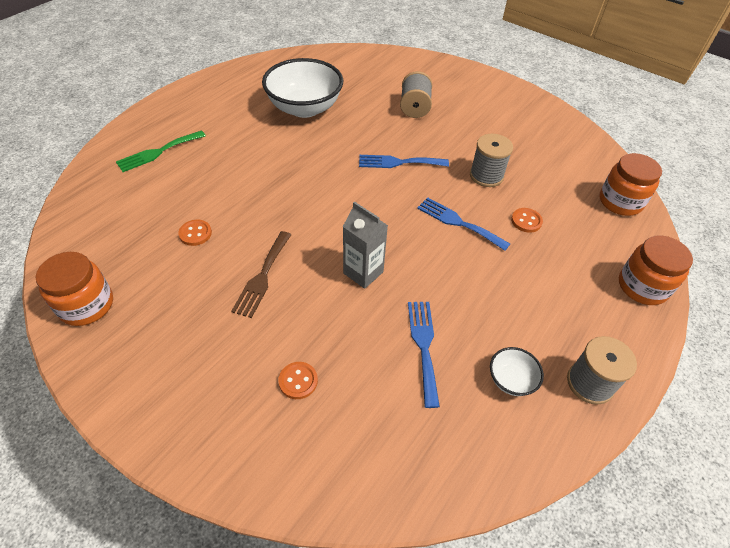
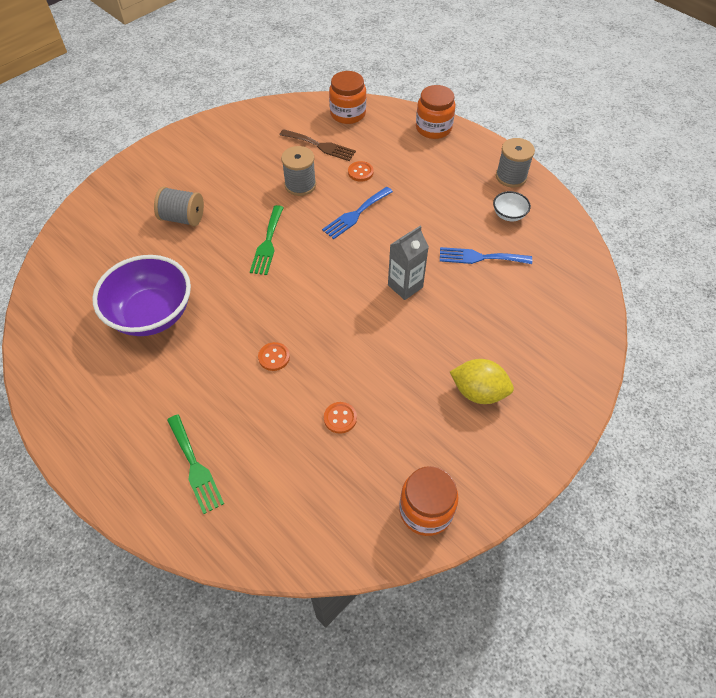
camera: 80 degrees left, 5 degrees up
(220, 348) = (478, 392): none -> yellow lemon
(262, 277) = (403, 360): brown fork -> brown fork (320, 146)
(298, 381) = (510, 338): orange button -> orange button (274, 357)
(304, 108) = (152, 314): white bowl -> purple bowl
(398, 162) = (267, 243): blue fork -> green fork

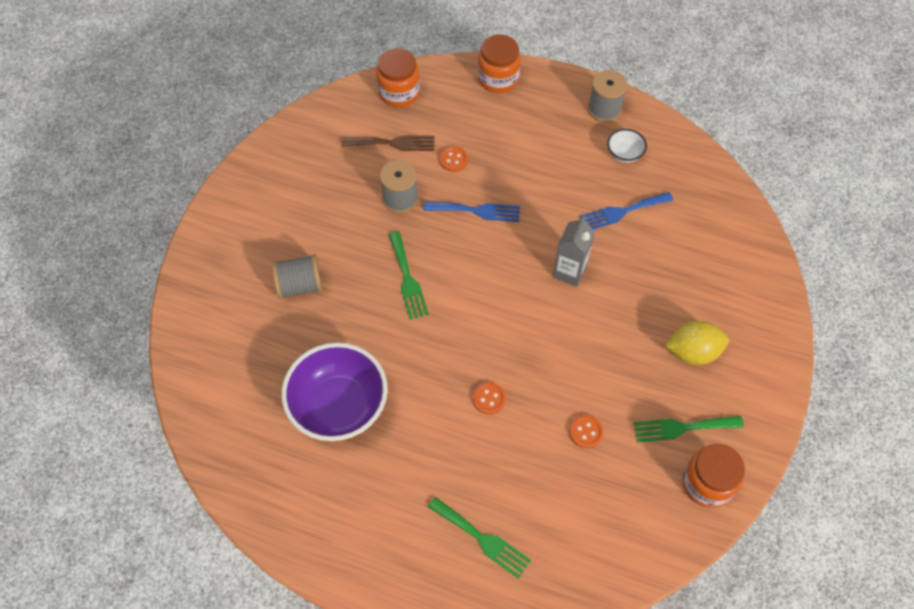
camera: 25 degrees left, 5 degrees up
(355, 214) = (477, 211): blue fork -> blue fork turned 105 degrees counterclockwise
(431, 452) = (682, 428): none -> green fork

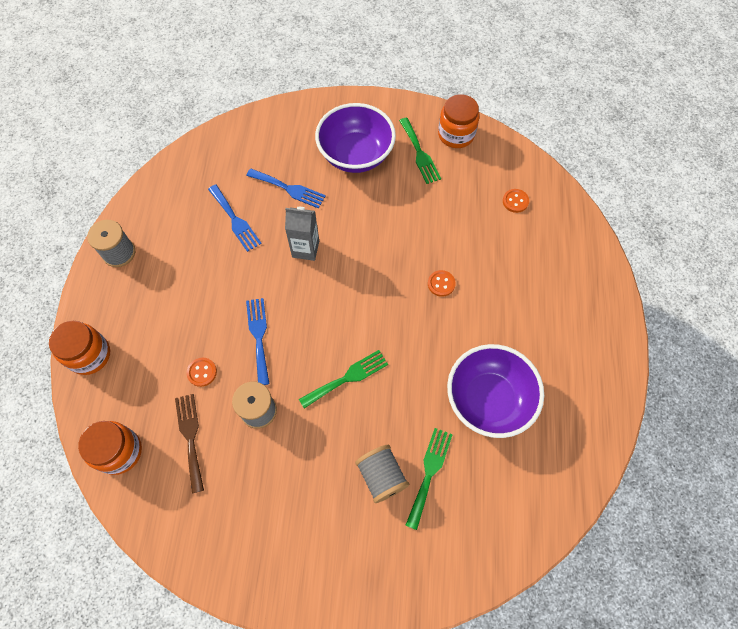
camera: 105 degrees left, 5 degrees up
(482, 539) = (553, 263): green fork -> green fork (429, 472)
(586, 432) = (445, 212): orange button -> orange button (515, 201)
(624, 154) = (170, 228): white bowl -> none
(654, 270) = (289, 189): none -> blue fork
(692, 352) = (356, 155): yellow lemon -> purple bowl

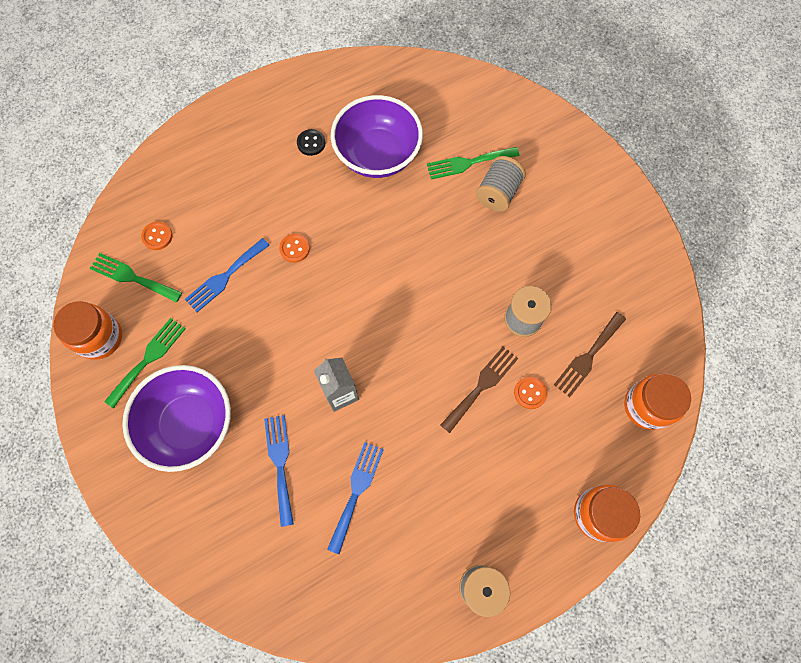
camera: 125 degrees left, 5 degrees up
(235, 342) = (481, 386): none -> brown fork
(259, 336) = (460, 369): blue fork -> blue fork (225, 277)
(347, 378) = (440, 268): green fork -> green fork (132, 277)
(535, 353) = (311, 143): none -> black button

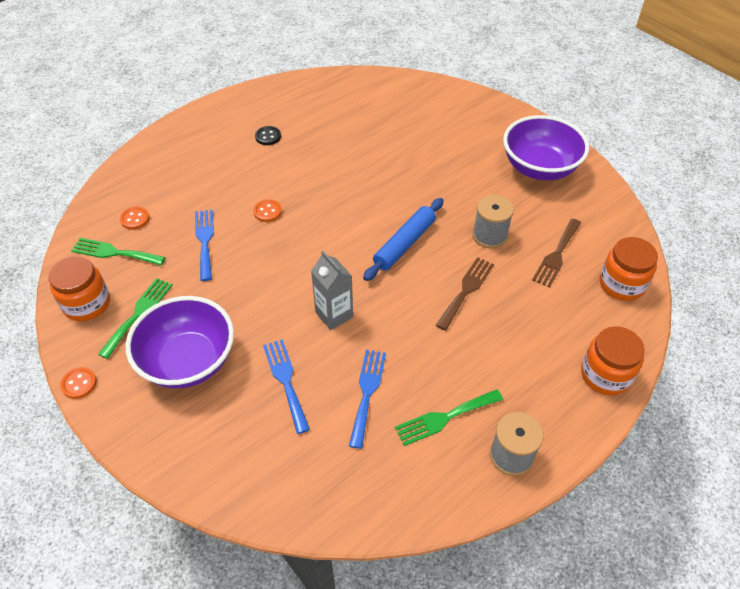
camera: 10 degrees left, 20 degrees down
(225, 277) = (205, 241): blue fork -> blue fork turned 135 degrees clockwise
(378, 155) = (329, 137): purple bowl -> purple bowl (539, 168)
(430, 316) = (404, 244): none -> blue rolling pin
(468, 163) = (410, 134): green fork -> green fork (444, 418)
(497, 193) = (442, 151): grey spool -> none
(530, 393) = (512, 289): orange button -> orange button (79, 384)

